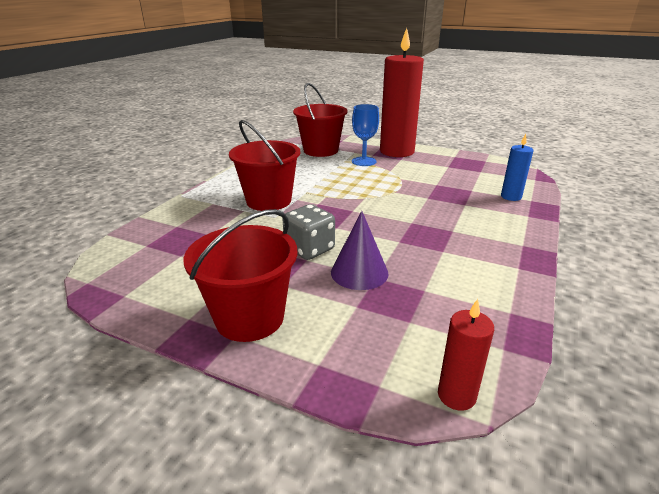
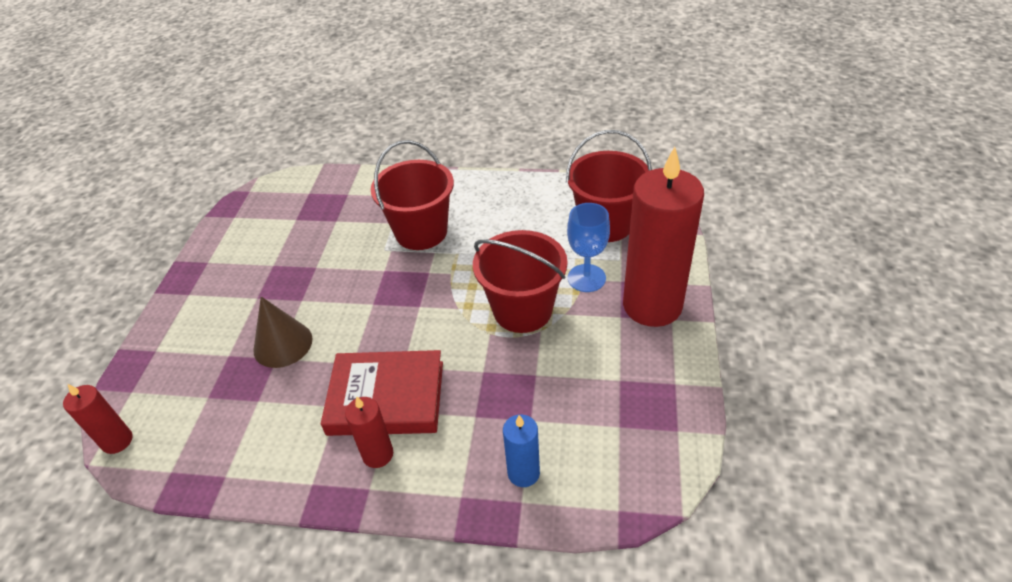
camera: 75 degrees right, 15 degrees up
(249, 318) = (209, 294): red bucket -> red bucket (522, 310)
(309, 249) = (321, 296): grey dice -> none
(359, 272) = (283, 344): purple cone -> brown cone
(440, 231) = (386, 398): none -> red book
(493, 239) = (378, 454): none -> red candle

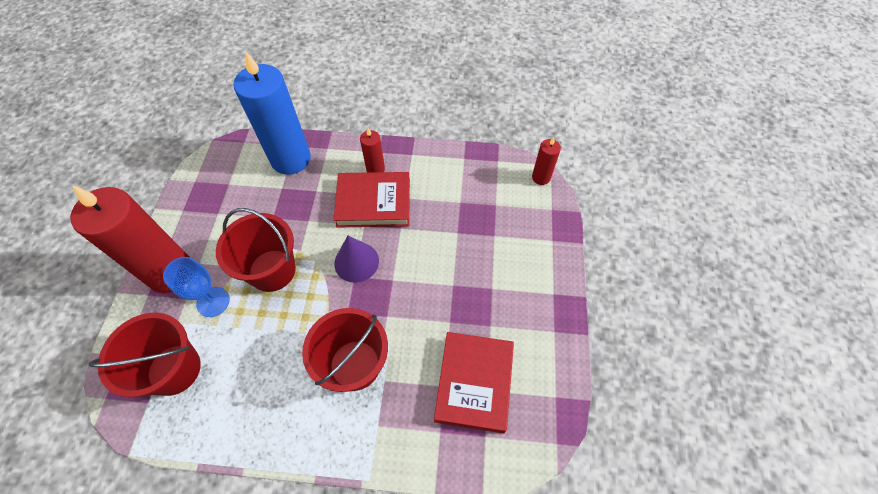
camera: 175 degrees right, 15 degrees up
(283, 344) = (456, 244): brown cone -> none
(306, 223) = (474, 383): none -> red book
(415, 321) = (356, 262): none -> purple cone
(523, 473) = (291, 159): blue candle -> blue candle, size x2.19

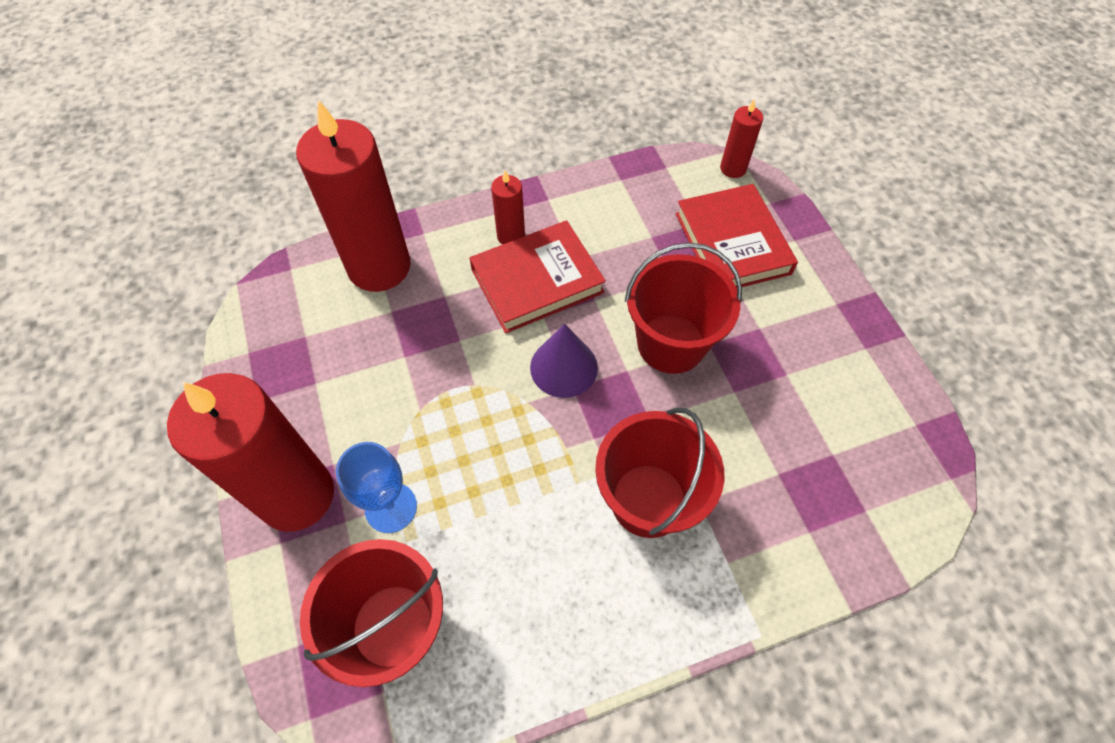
camera: 25 degrees left, 0 degrees up
(272, 270) = (451, 427): red bucket -> red bucket (671, 343)
(291, 159) = (379, 267): blue candle -> red candle
(474, 383) = (812, 452): red book -> red book (732, 243)

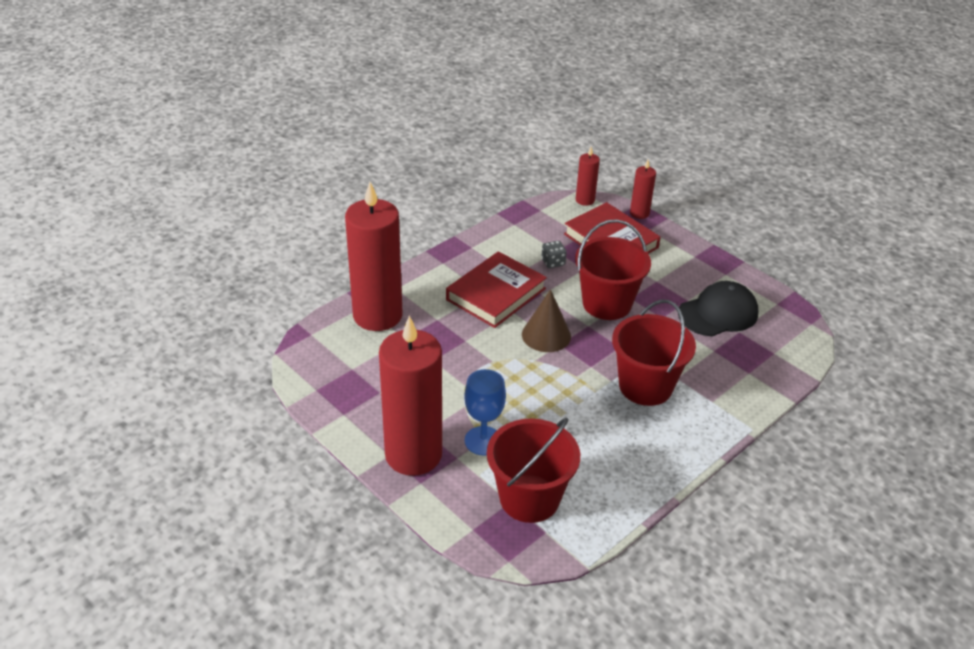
camera: 25 degrees left, 20 degrees down
(511, 236) = (460, 274): red candle -> red candle (639, 213)
(564, 367) = (546, 335): purple cone -> brown cone
(637, 254) = (553, 262): none -> grey dice
(818, 412) = (718, 313): none -> black cap

